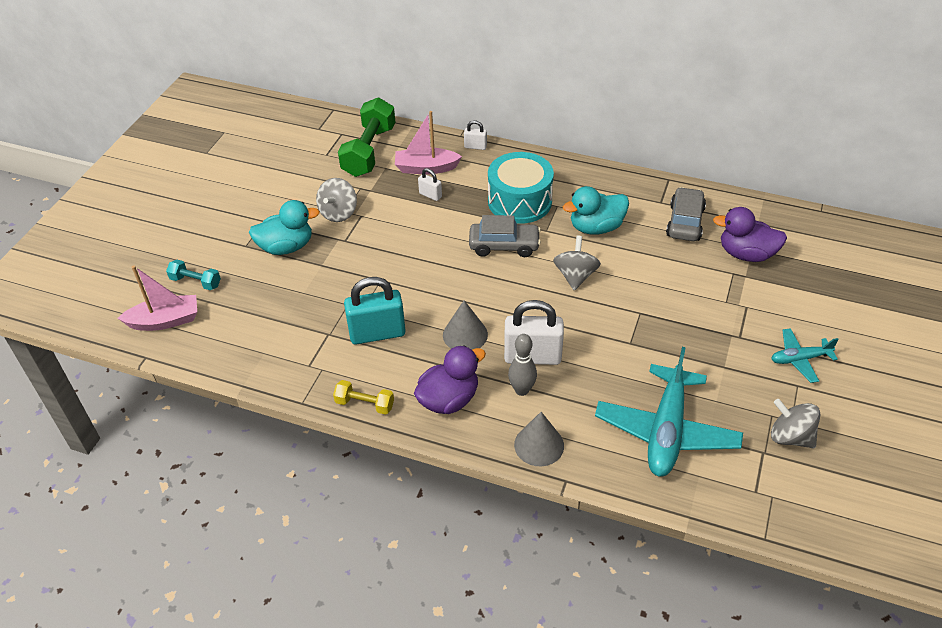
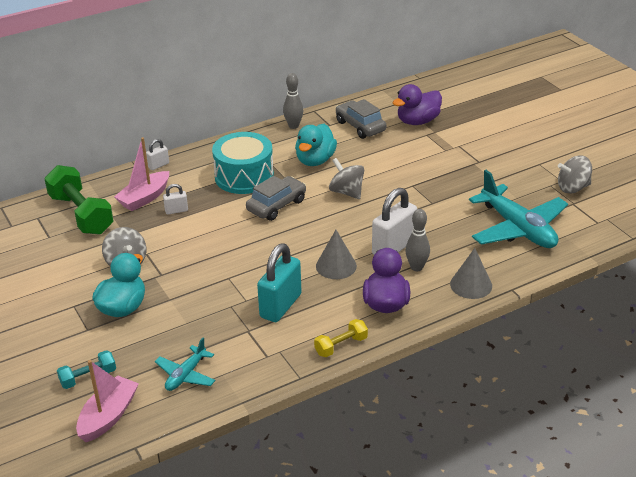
camera: 50 degrees left, 10 degrees down
(628, 182) = (293, 126): none -> grey bowling pin
(799, 359) = (521, 152): turquoise plane -> turquoise plane (186, 375)

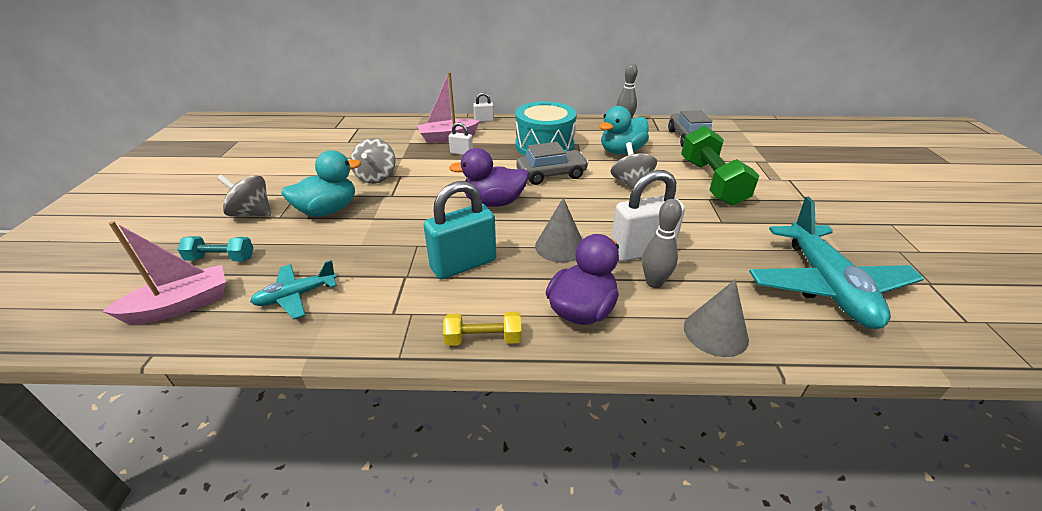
camera: 30 degrees right, 0 degrees up
(81, 214) = (389, 134): green dumbbell -> green dumbbell (711, 182)
(417, 121) = (753, 149): purple duck -> purple duck (494, 202)
(573, 188) = (935, 264): grey spinning top -> grey spinning top (252, 213)

